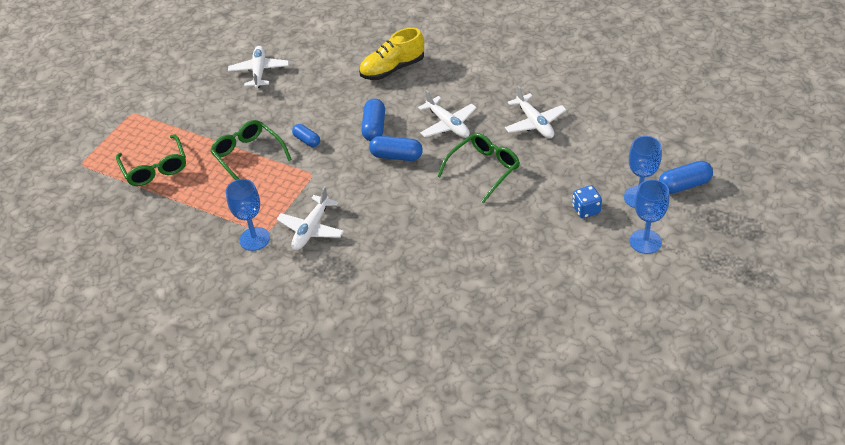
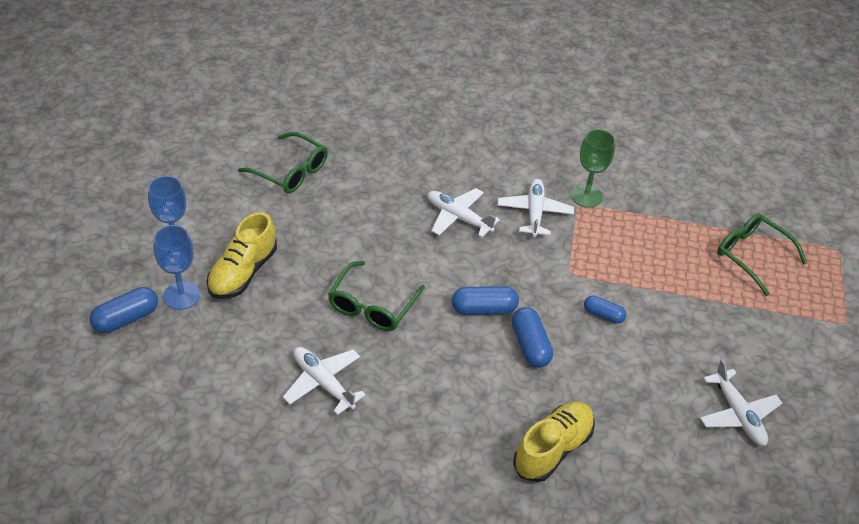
camera: 155 degrees right, 0 degrees up
(248, 156) = (659, 284): green glasses -> green glasses (290, 171)
(254, 239) = (586, 196): blue goblet -> green goblet
(448, 124) = (437, 363): white plane -> white plane (458, 217)
(586, 210) = (243, 272): blue dice -> yellow shoe

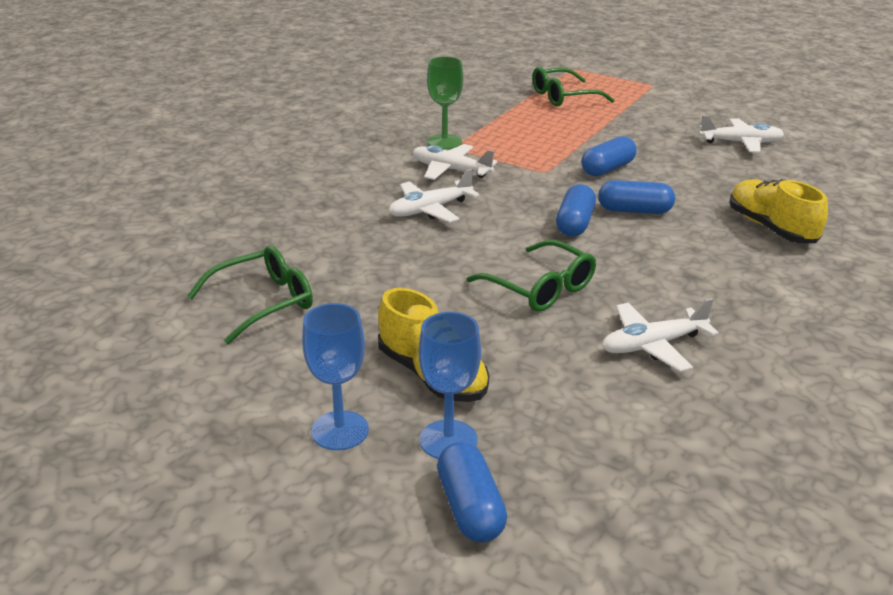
camera: 65 degrees left, 15 degrees down
(603, 315) = (607, 169): blue capsule -> blue capsule, size x1.52

